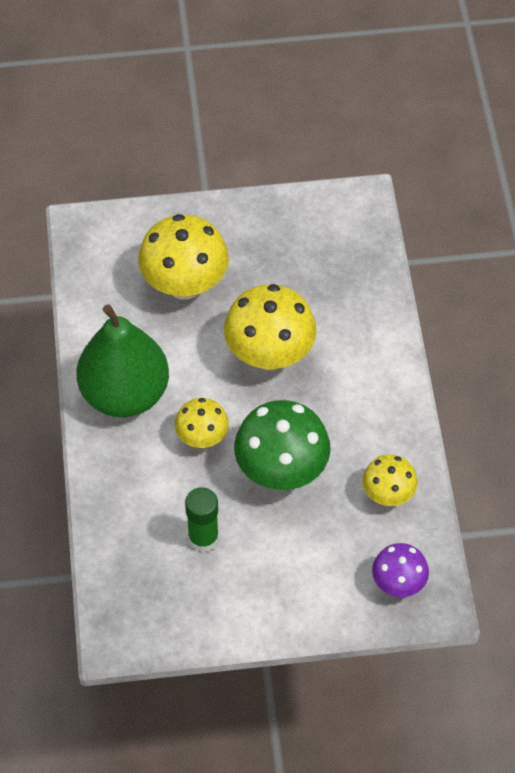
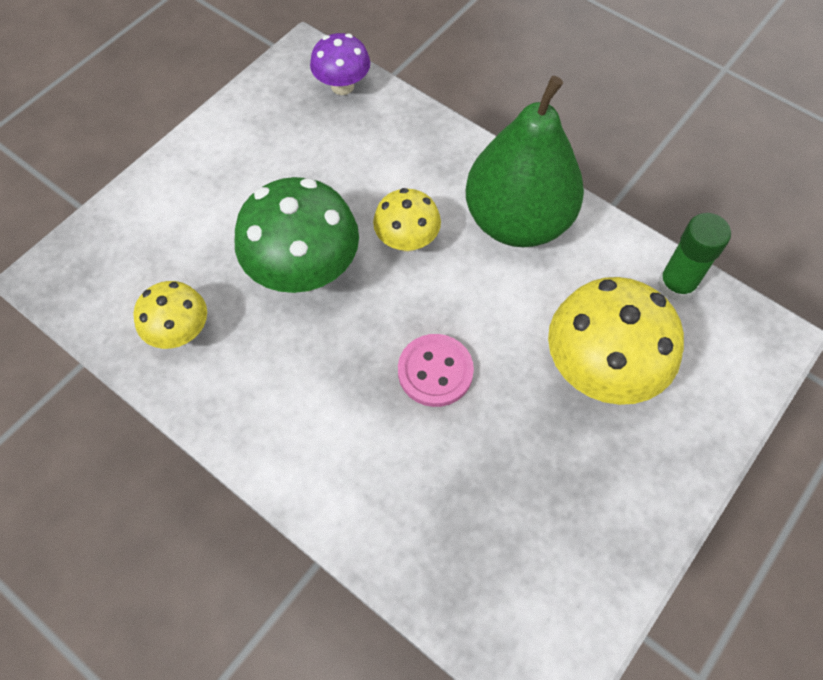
camera: 135 degrees right, 5 degrees up
(203, 538) = (313, 166): green glue stick -> green glue stick (676, 285)
(269, 354) = (435, 371): yellow mushroom -> pink button
(398, 583) = (102, 263): purple mushroom -> purple mushroom (342, 86)

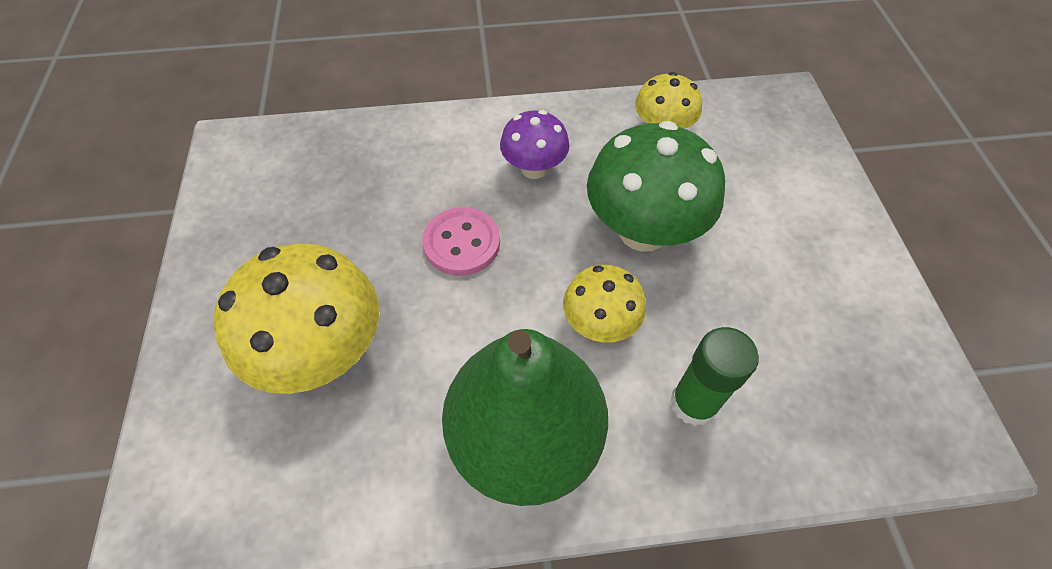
camera: 135 degrees right, 5 degrees down
(342, 86) = (870, 436): purple mushroom -> purple mushroom (534, 168)
(676, 285) = (299, 513): green glue stick -> green glue stick (693, 403)

